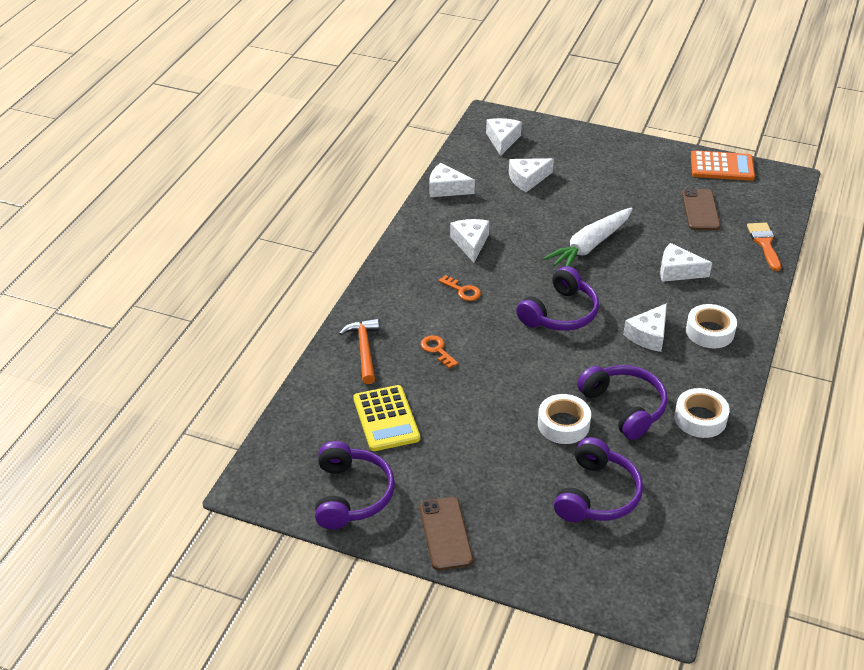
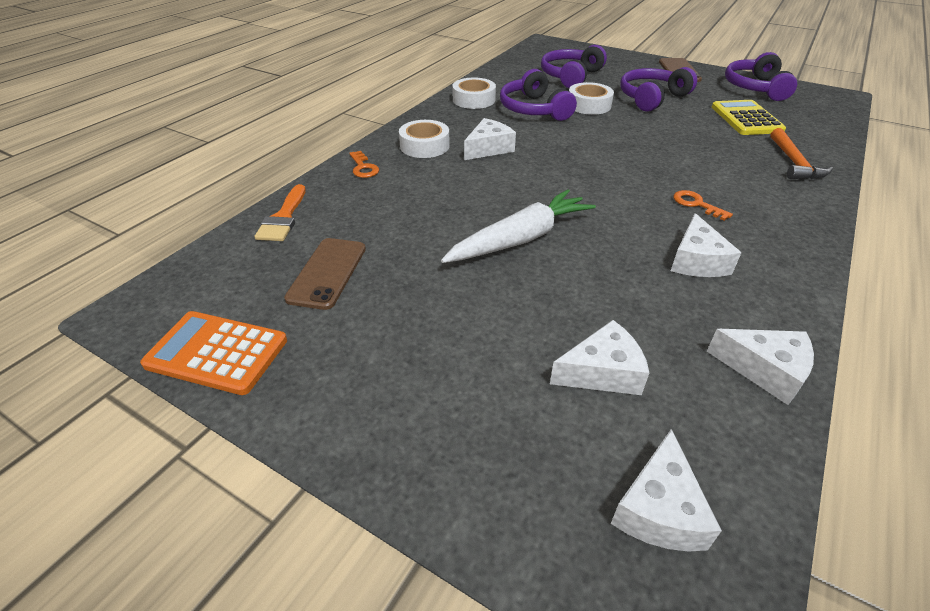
camera: 170 degrees left, 0 degrees up
(437, 350) = (713, 156): orange key -> orange key (363, 168)
(560, 313) = (577, 173): purple headphones -> purple headphones (652, 98)
(677, 271) = (420, 199): white cheese -> none

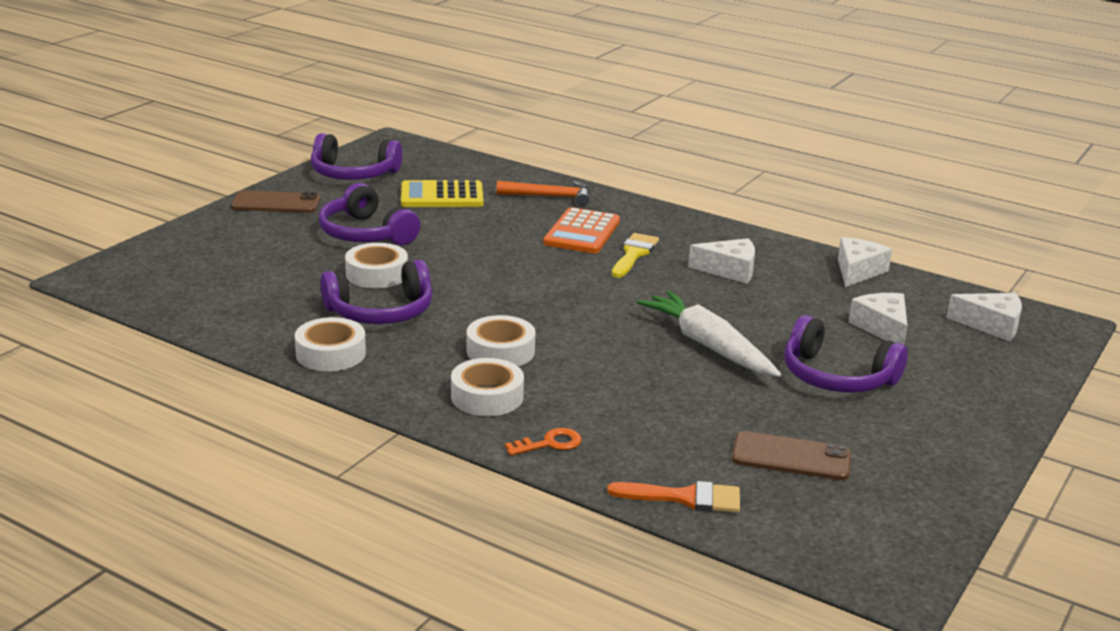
camera: 90 degrees left, 15 degrees down
(217, 353) = (931, 512): orange calculator -> orange calculator (582, 232)
(488, 148) = (500, 351): white cheese -> white tape
(571, 76) = (264, 274): purple headphones -> purple headphones (836, 376)
(696, 204) = (634, 254): orange key -> yellow brush

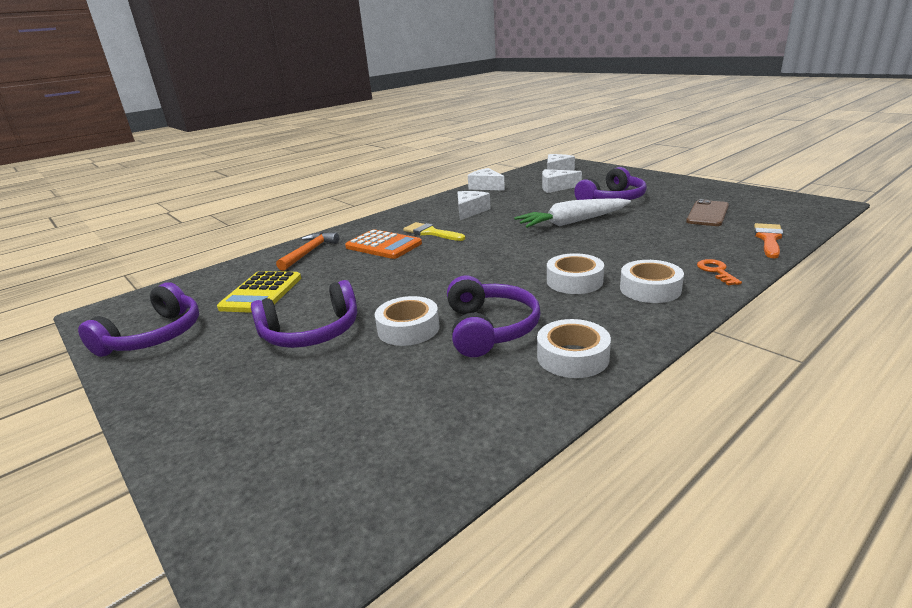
camera: 70 degrees left, 0 degrees up
(276, 203) = (175, 388): brown phone -> none

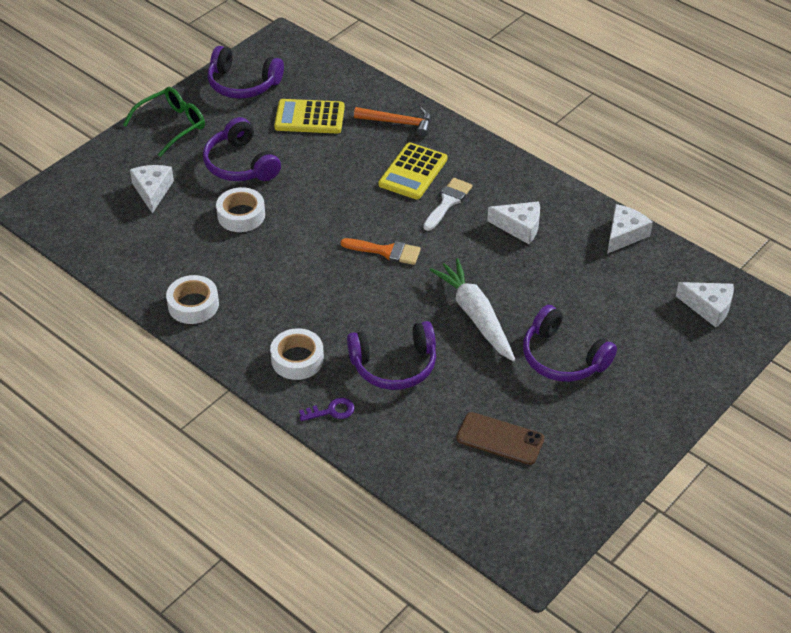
camera: 80 degrees right, 20 degrees up
(184, 391) = (172, 125): none -> green glasses
(383, 245) = (413, 172): orange calculator -> yellow calculator
(431, 233) = (448, 202): yellow brush -> white brush
(489, 328) = (237, 260): purple headphones -> purple headphones (394, 365)
(556, 187) = (619, 305): white cheese -> white cheese (152, 191)
(574, 281) = (317, 311): white tape -> none
(716, 271) = (331, 411): orange key -> purple key
(768, 239) = (412, 472): orange brush -> orange brush (386, 251)

